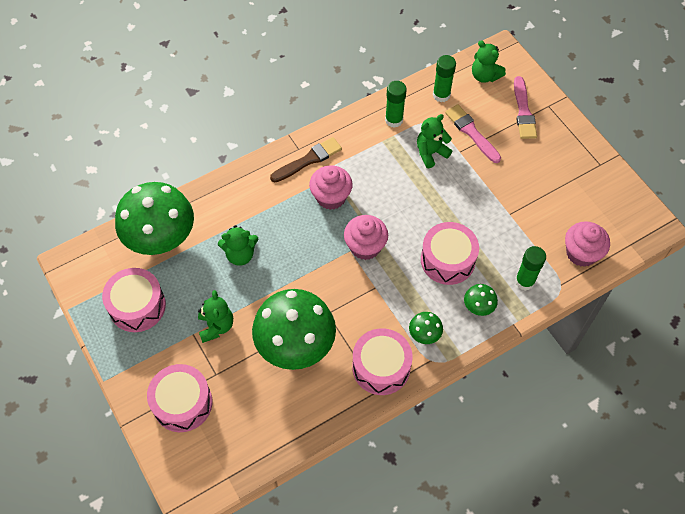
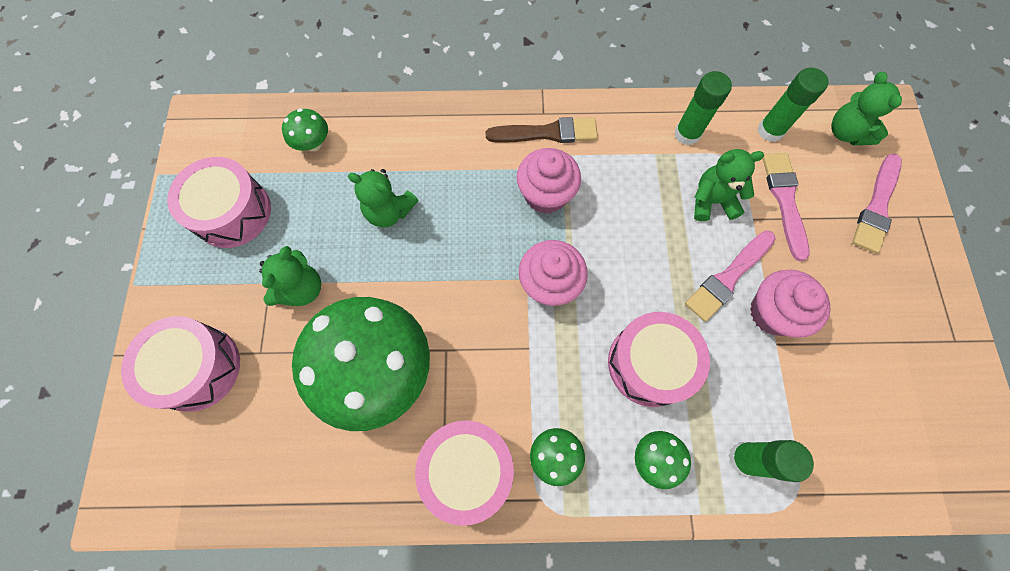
camera: 30 degrees right, 10 degrees up
(161, 239) = (313, 144): green mushroom -> green mushroom, size x0.42
(464, 191) = (728, 277): none -> pink brush
(581, 253) = (855, 463): pink cupcake -> pink cupcake (772, 313)

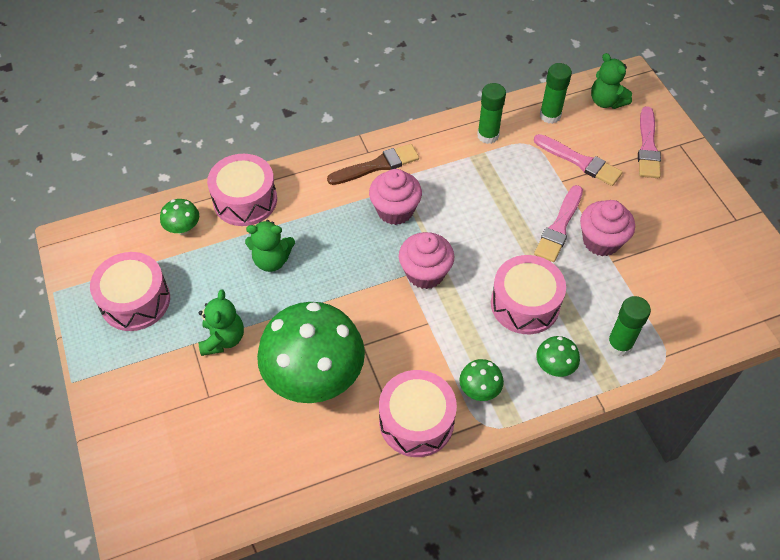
camera: 20 degrees left, 15 degrees down
(197, 368) = (159, 425): pink drum -> pink drum (245, 200)
(712, 201) = (526, 178): green teddy bear -> none
(784, 200) = (580, 161): pink brush -> pink brush turned 150 degrees clockwise

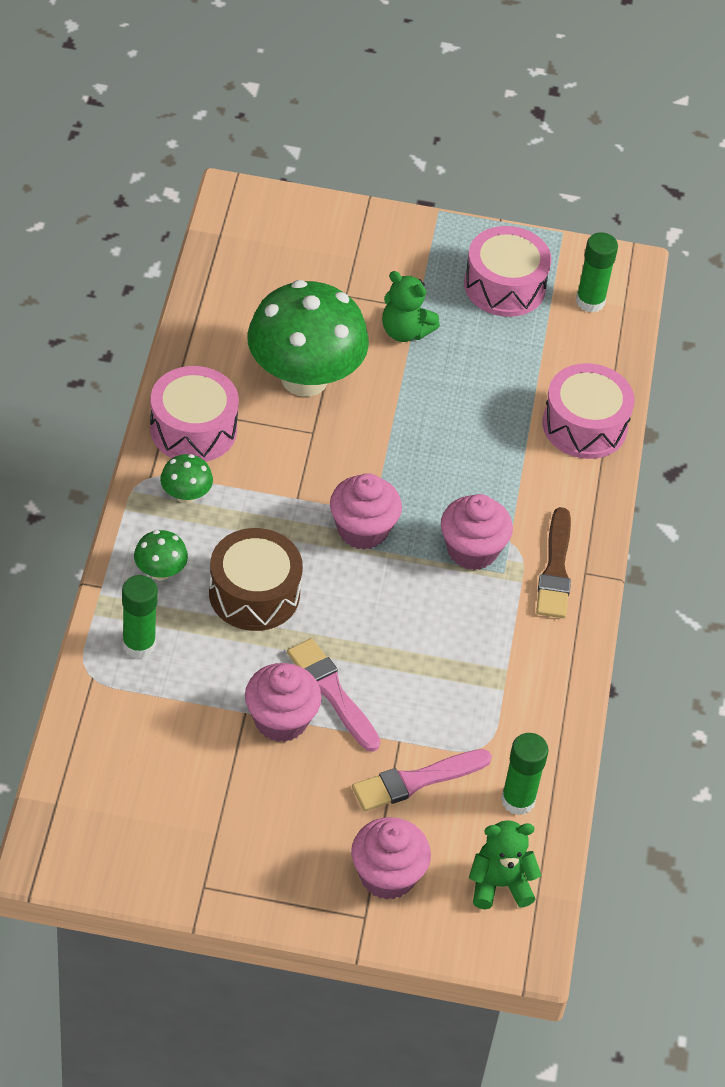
camera: 115 degrees right, 5 degrees down
(183, 228) = (578, 358): green mushroom -> none
(272, 260) = (479, 411): green teddy bear -> none
(488, 135) = (529, 709): green glue stick -> green glue stick (590, 301)
(525, 304) = (254, 593): pink drum -> brown drum
(648, 146) = (387, 876): pink brush -> pink cupcake

